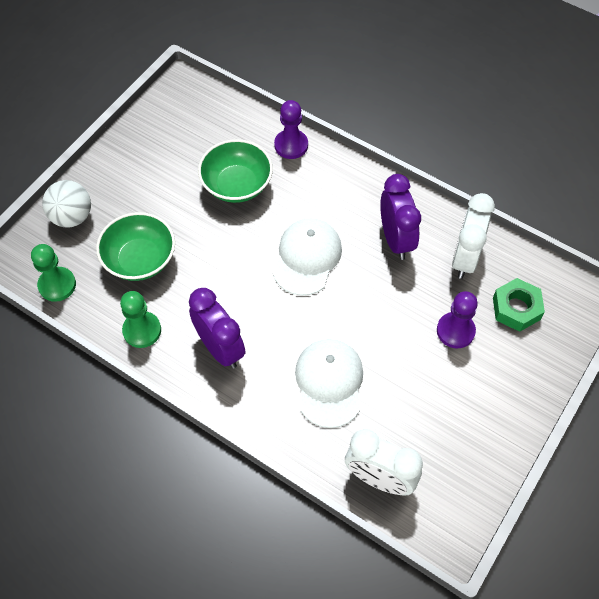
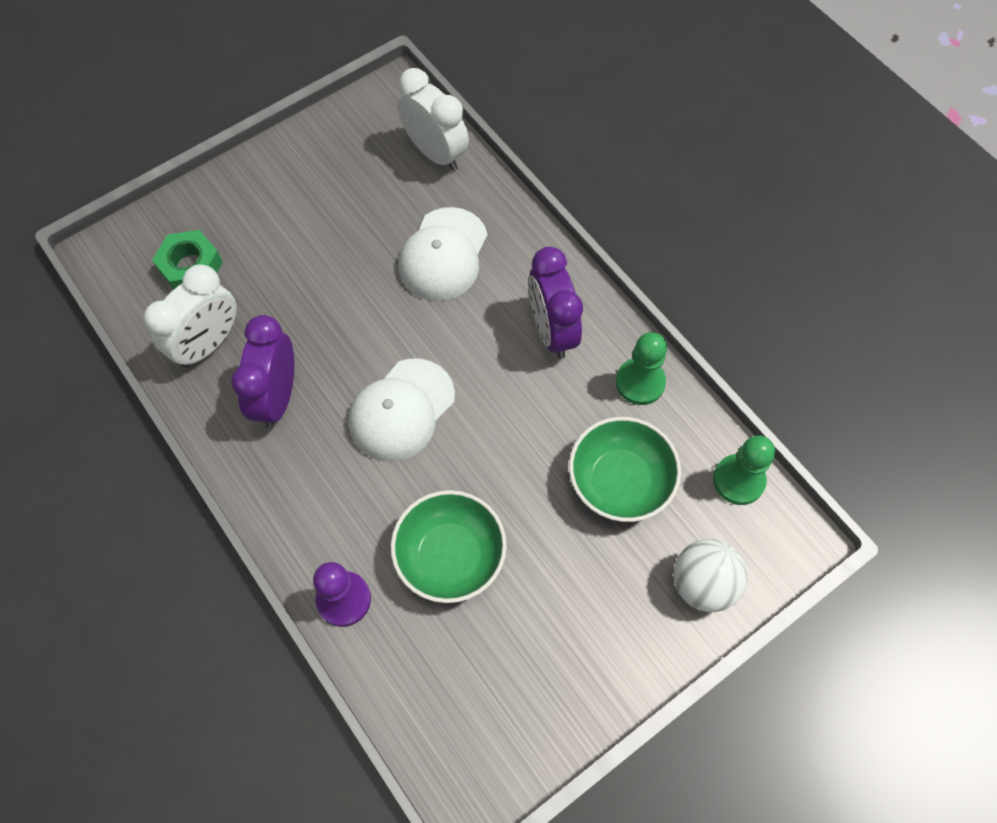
camera: 160 degrees left, 5 degrees up
(455, 331) = (274, 264): purple pawn -> none

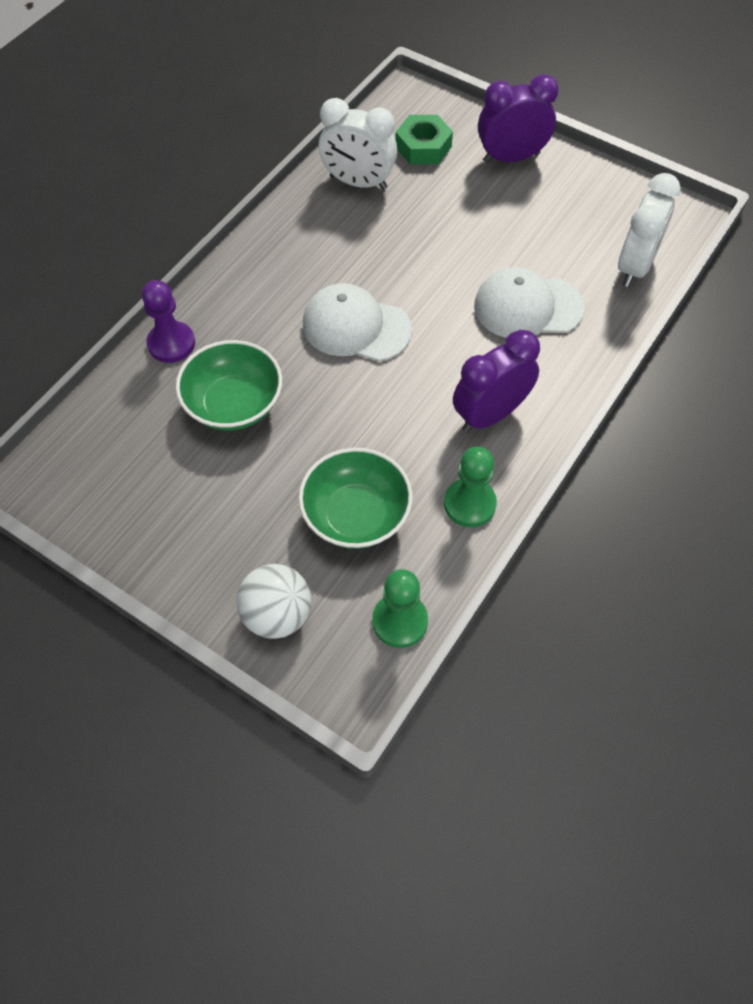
camera: 70 degrees right, 5 degrees down
(277, 397) = (330, 241): purple clock -> purple clock (511, 157)

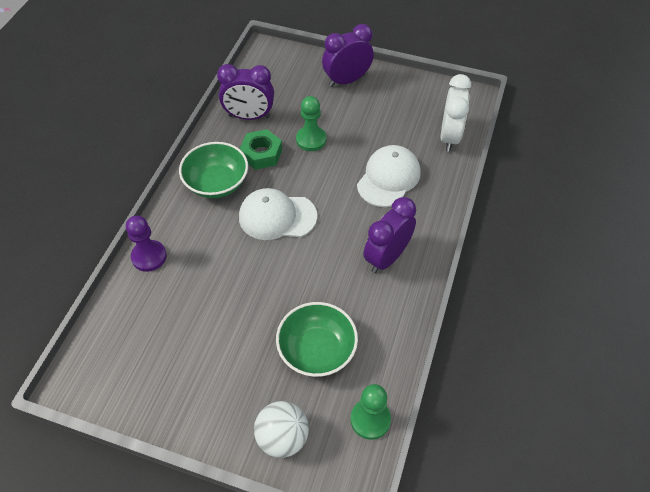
camera: 15 degrees left, 5 degrees down
(234, 404) = (207, 290): green bowl -> green bowl (217, 183)
(358, 183) = (249, 116): white clock -> purple clock
(423, 147) = (286, 84): green nut -> green nut (261, 154)
(469, 504) = (392, 323): green pawn -> green pawn (311, 139)
(527, 307) = (388, 178): white cap -> white cap turned 135 degrees clockwise

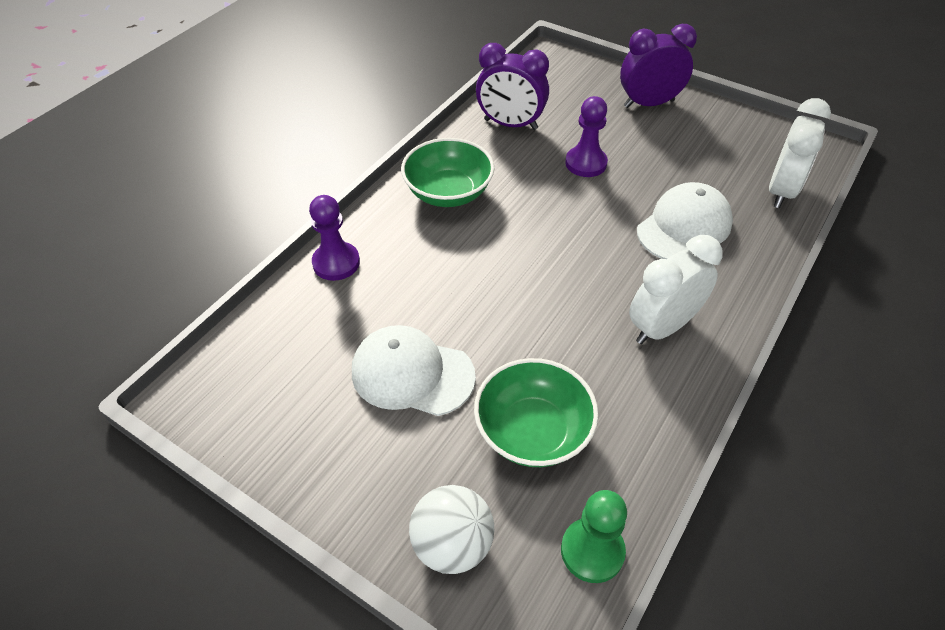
camera: 15 degrees right, 5 degrees down
(261, 154) = (516, 169): green nut -> none
(277, 216) = (518, 246): white cap -> white cap (412, 373)
(311, 139) = (586, 163): green pawn -> purple pawn
(387, 257) = (662, 327): purple clock -> white clock

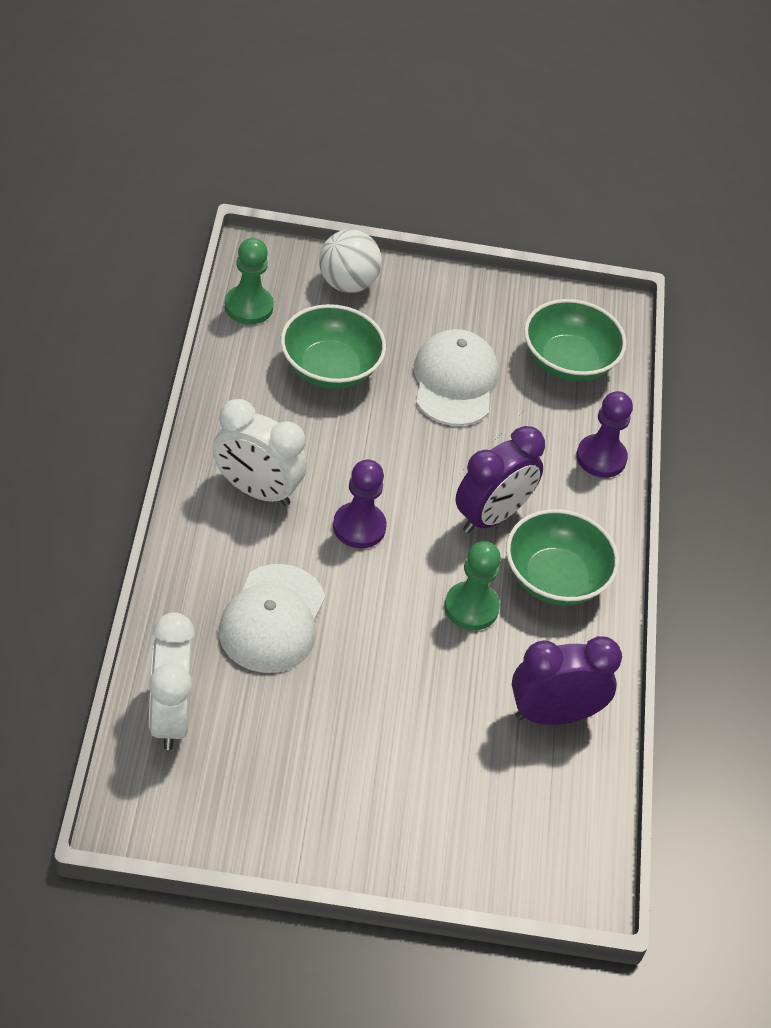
camera: 145 degrees right, 0 degrees up
(284, 358) = (568, 361): none -> green bowl
(412, 373) = (455, 381): white cap -> white cap turned 75 degrees counterclockwise
(525, 193) = (471, 607): none -> green pawn
(586, 163) = (425, 679): purple pawn -> purple pawn (359, 527)
(649, 103) = (392, 828): purple clock -> purple clock (491, 516)
(662, 327) = (256, 490): white clock -> white clock turned 90 degrees clockwise

